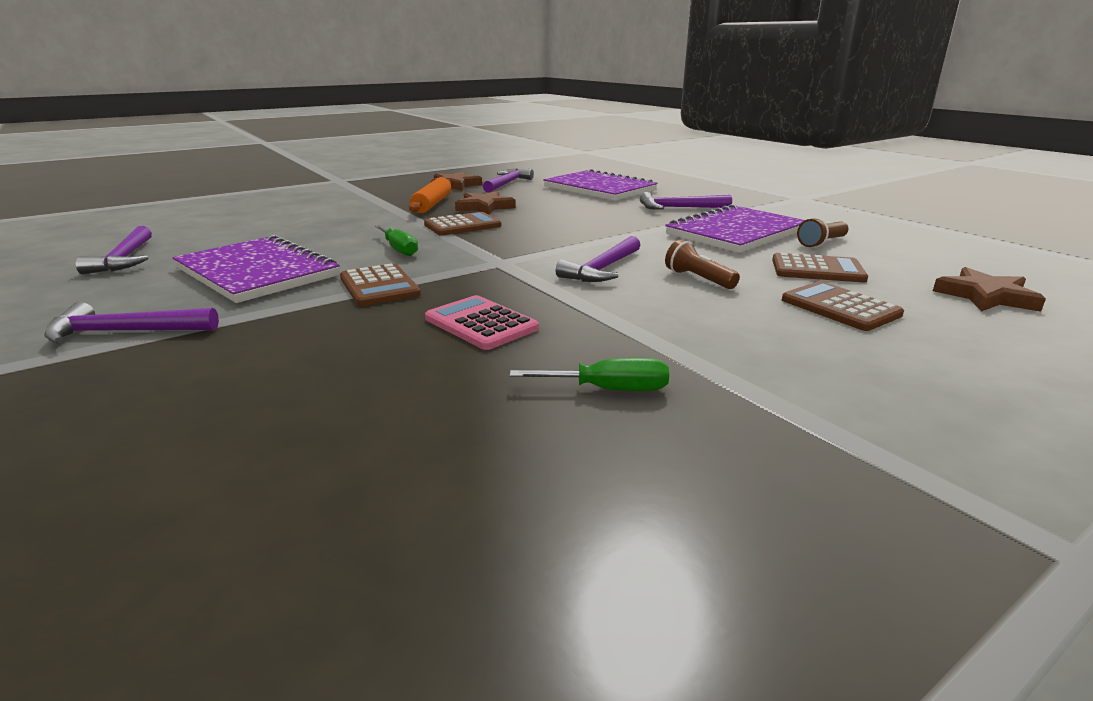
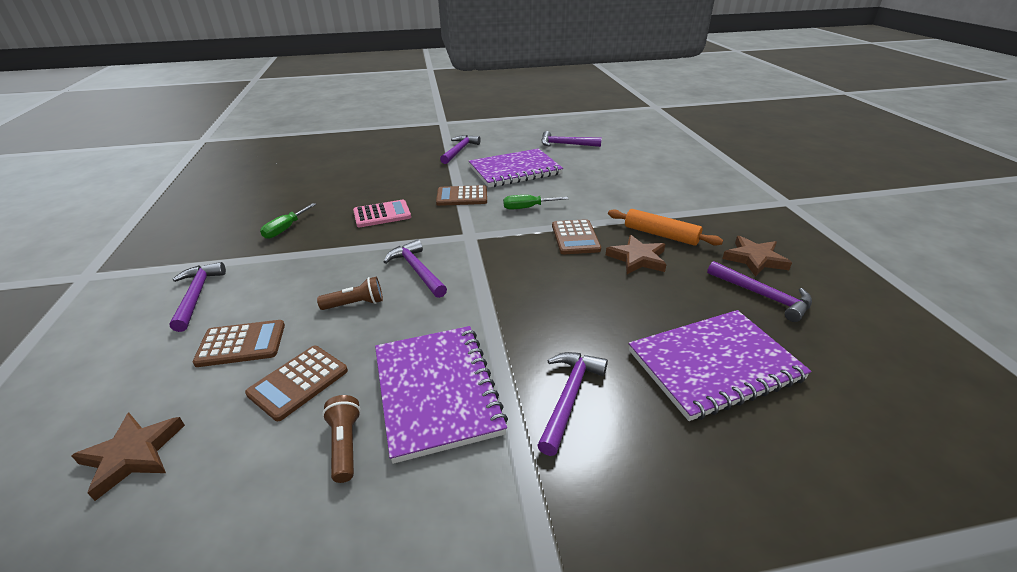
camera: 115 degrees right, 10 degrees up
(853, 375) = (196, 295): none -> purple hammer

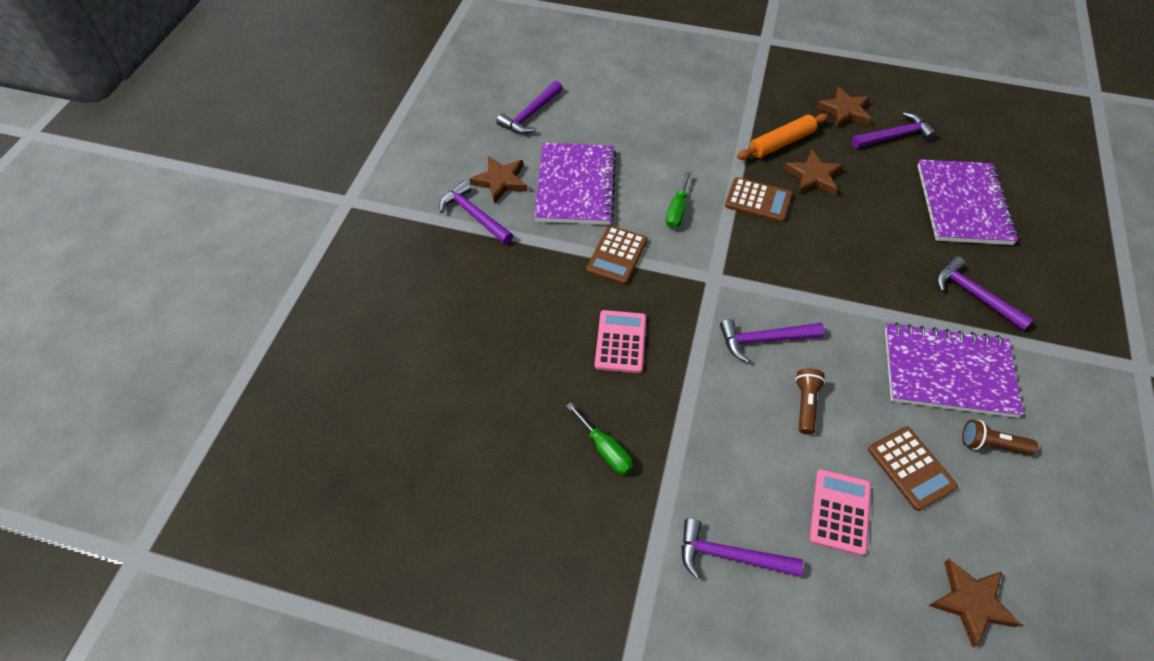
camera: 65 degrees left, 20 degrees up
(241, 344) = (839, 512): brown calculator -> pink calculator
(495, 150) = (500, 181): none -> brown star

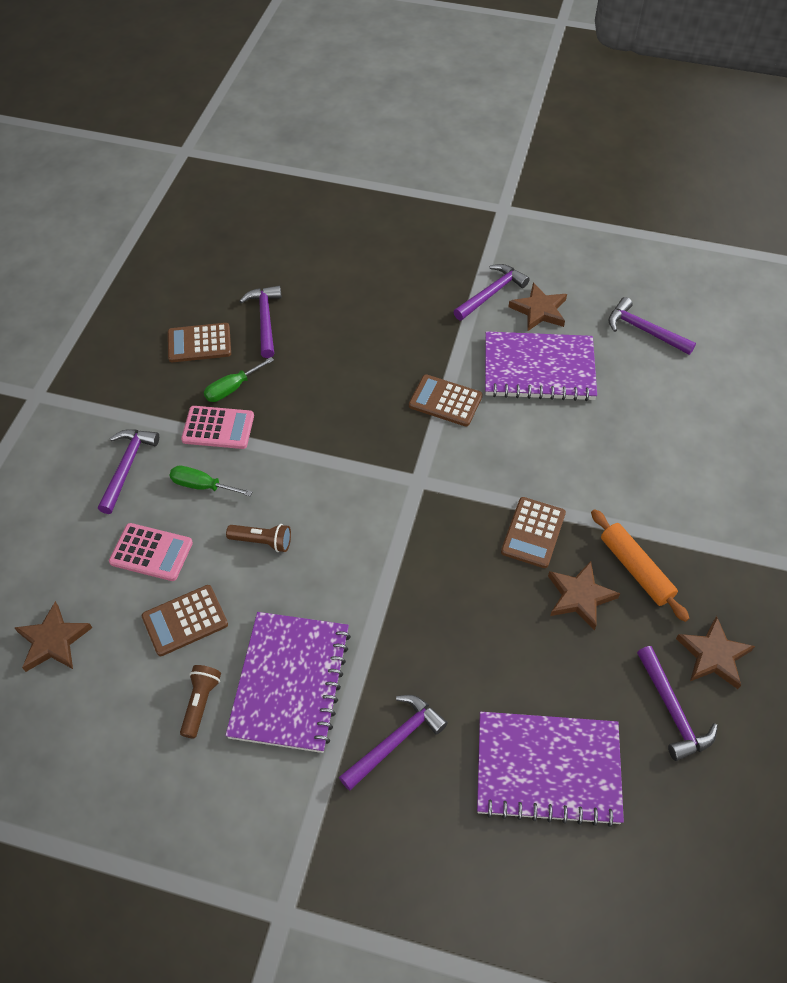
camera: 90 degrees right, 0 degrees up
(533, 493) = (199, 343): none -> brown calculator
(620, 342) = (341, 401): pink calculator -> pink calculator (218, 428)
(677, 211) = (510, 454): green screwdriver -> green screwdriver (202, 486)
(764, 340) = (338, 516): purple hammer -> purple hammer (265, 320)

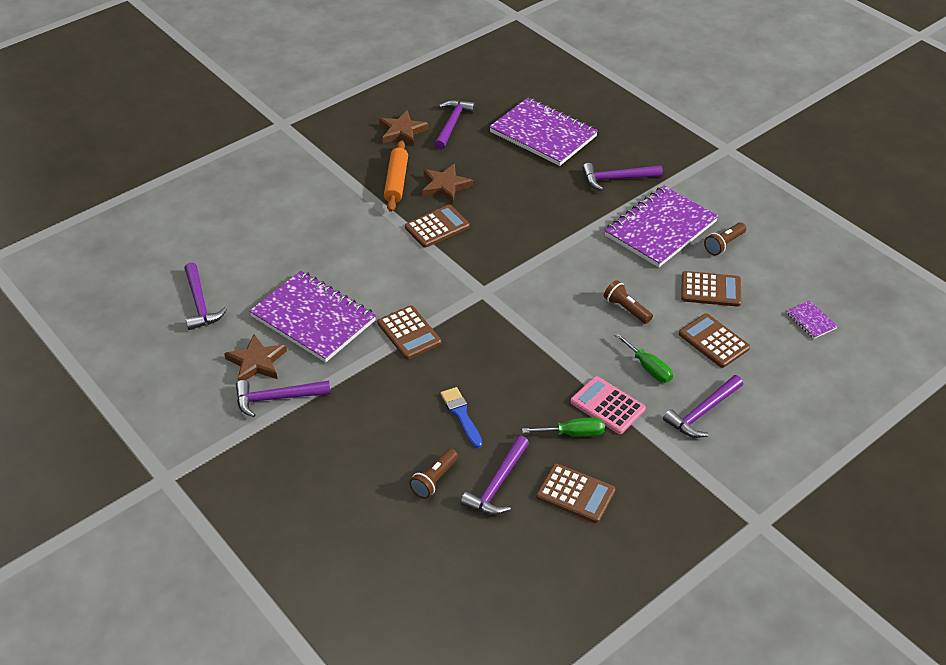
camera: 145 degrees left, 10 degrees down
(53, 641) = (811, 321): brown star -> purple notebook
(151, 552) = (713, 341): pink calculator -> brown calculator
(315, 300) = (434, 479): none -> brown flashlight
(336, 355) = (461, 415): none -> blue brush

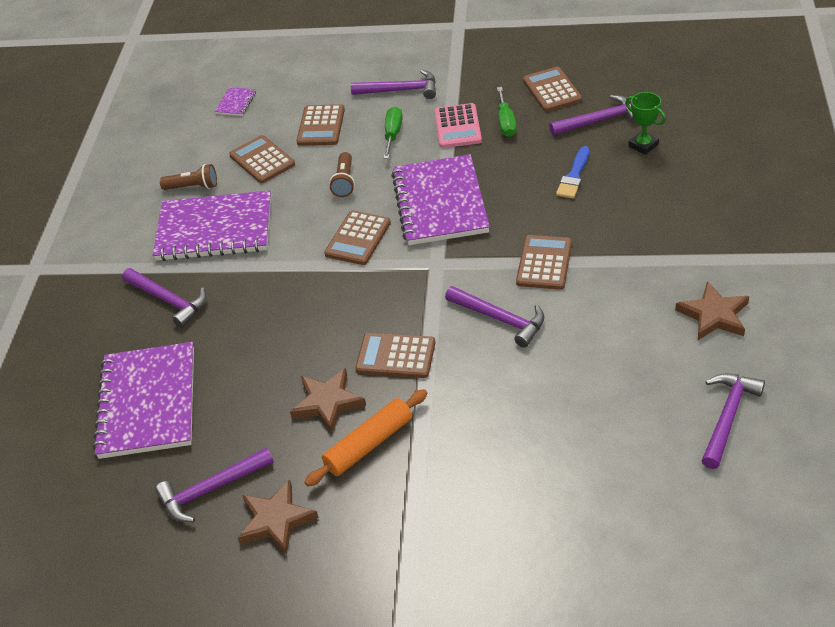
camera: 130 degrees left, 0 degrees up
(277, 398) = (720, 270): purple hammer -> purple hammer (500, 319)
(313, 318) = (620, 328): purple notebook -> purple notebook (440, 203)
(434, 479) = (643, 145): brown flashlight -> green trophy
(557, 277) = (358, 238): none -> brown calculator
(573, 433) = (506, 123): green screwdriver -> green screwdriver turned 135 degrees counterclockwise

